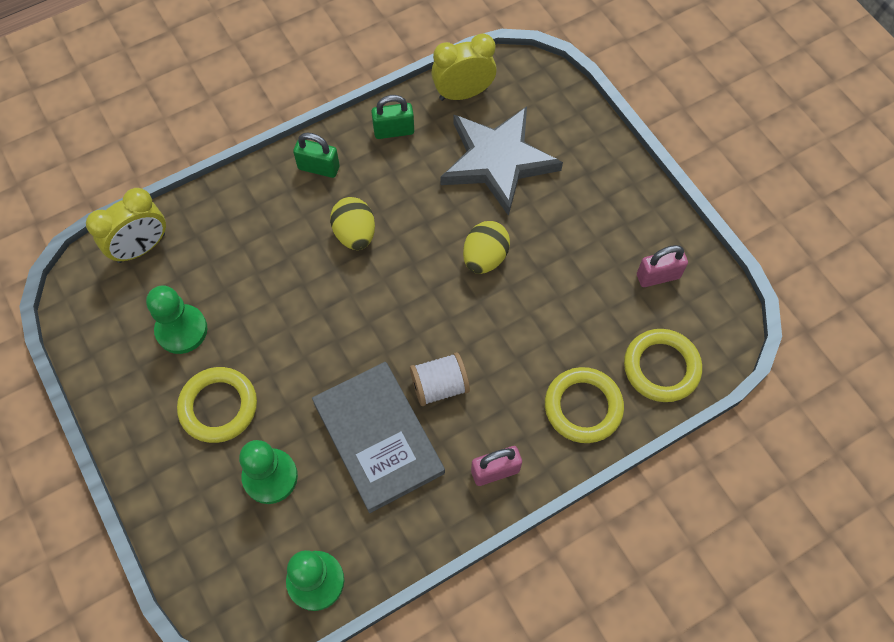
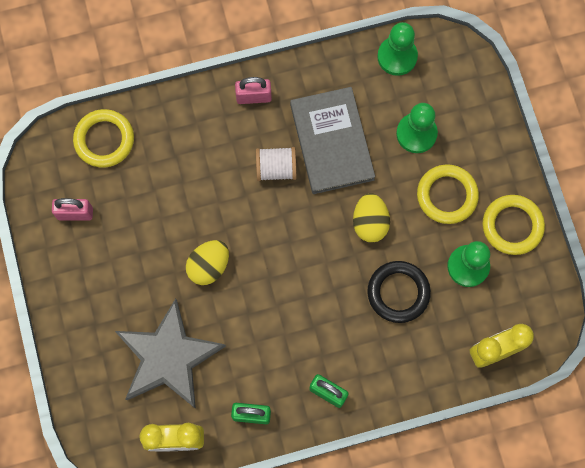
camera: 165 degrees left, 10 degrees up
(260, 282) = (398, 292): none -> black ring
(355, 234) = (311, 316): yellow egg -> yellow egg (370, 223)
(583, 407) = (174, 126): yellow ring -> yellow ring (512, 226)

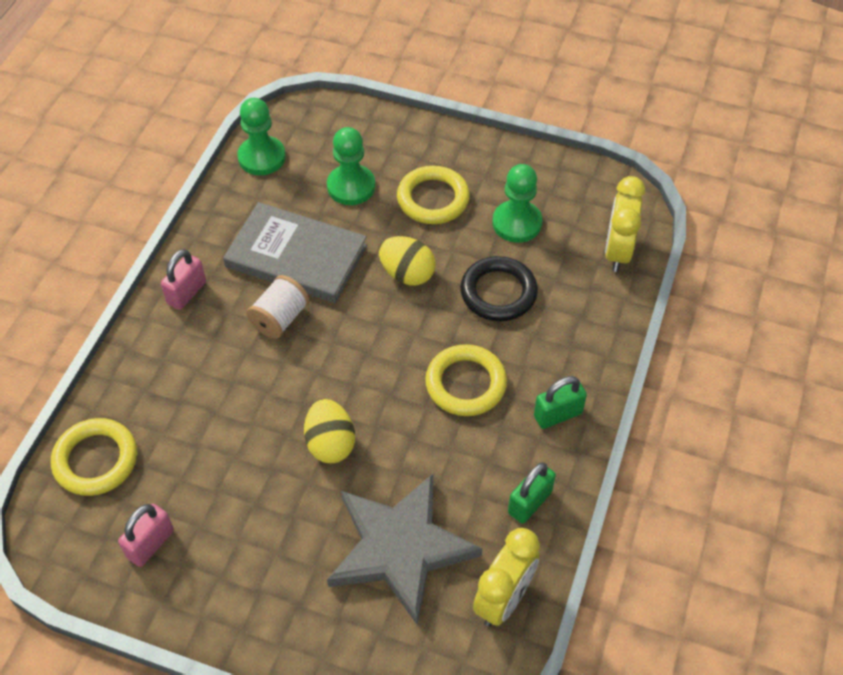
camera: 55 degrees left, 20 degrees down
(512, 226) = (505, 169): yellow ring -> yellow ring (465, 384)

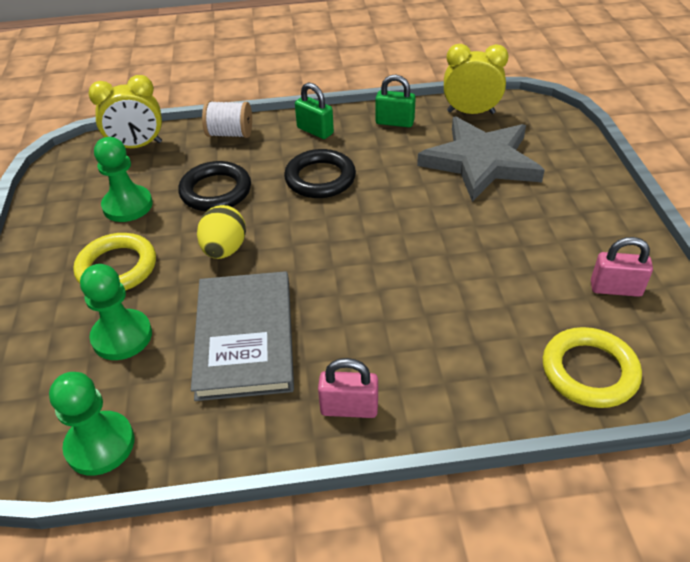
camera: 115 degrees left, 10 degrees down
(280, 318) = (331, 314): white spool -> white spool (230, 134)
(330, 443) = (432, 226): yellow egg -> none
(465, 384) = (320, 178): yellow ring -> black ring

